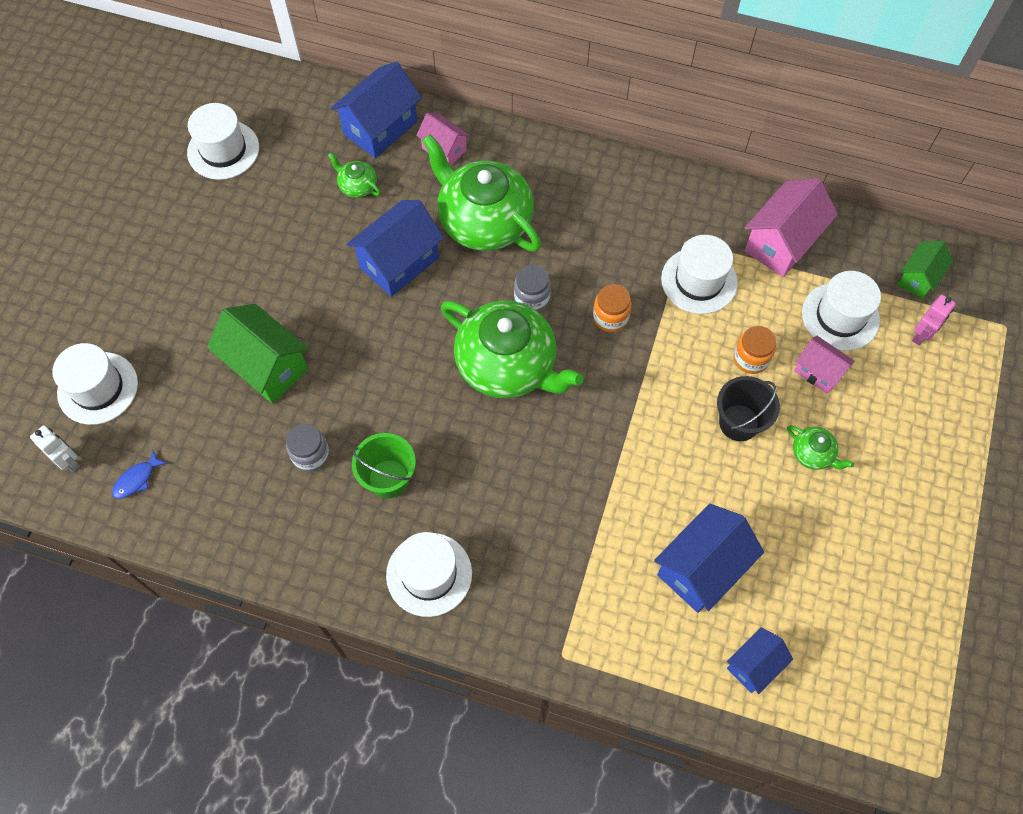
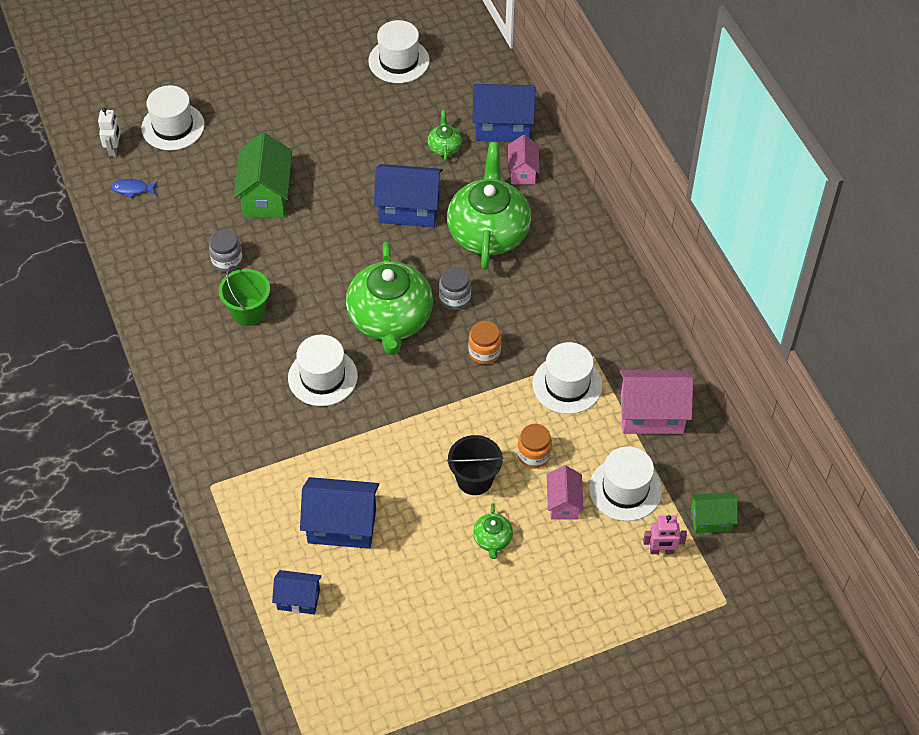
camera: 50 degrees right, 10 degrees down
(429, 574) = (203, 378): white hat -> white hat (322, 377)

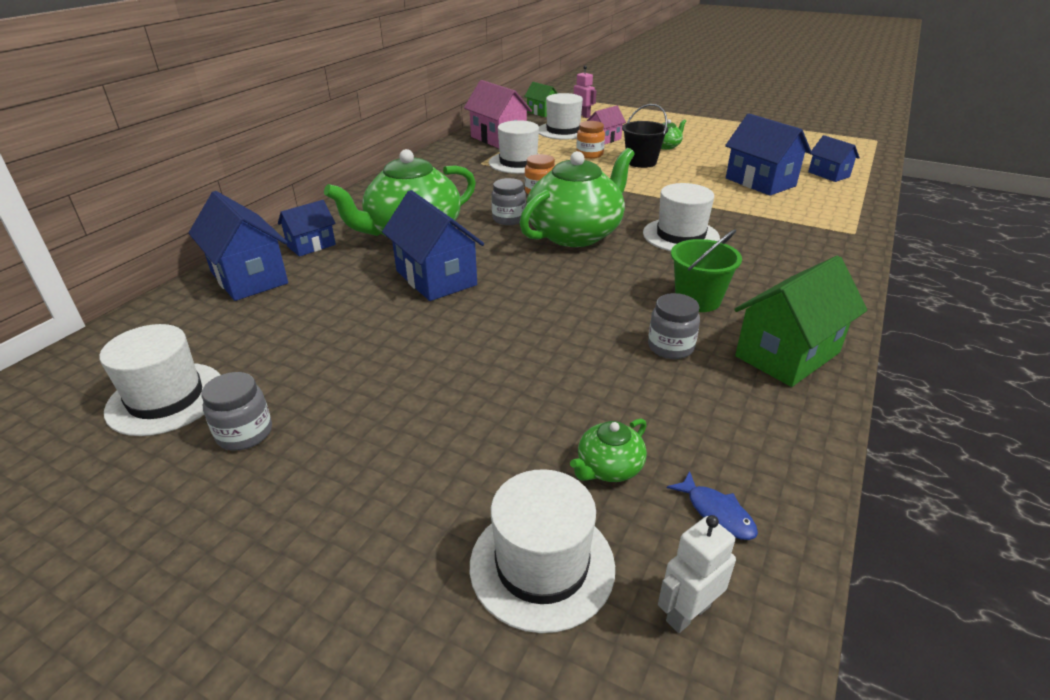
camera: 130 degrees left, 20 degrees down
(266, 196) = (543, 374): green house -> green house (787, 354)
(341, 77) = (244, 433): none -> grey jar
(444, 147) = (317, 296): green teapot -> green teapot (609, 468)
(522, 171) = (311, 245): pink house -> blue house

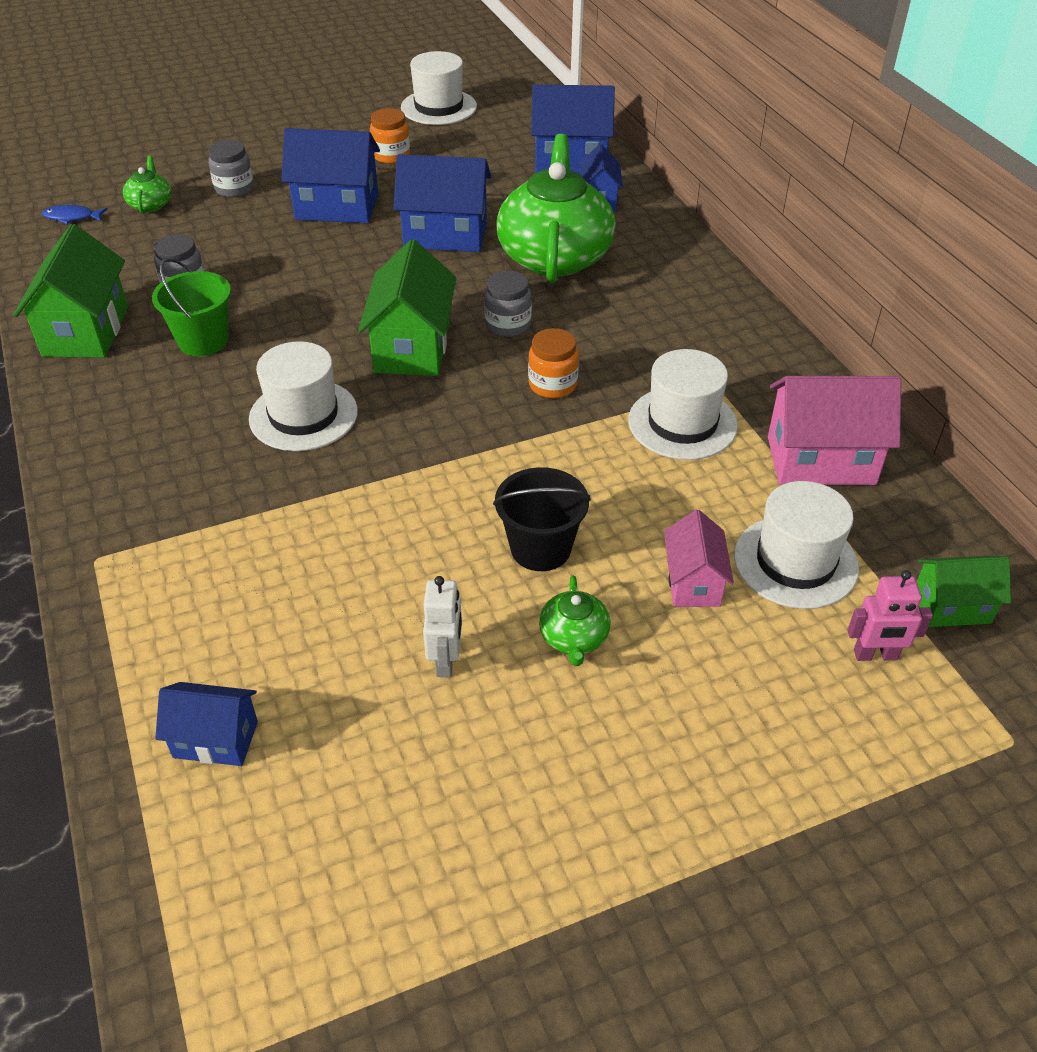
camera: 130 degrees right, 10 degrees up
(244, 433) = (365, 120): grey jar -> grey jar (234, 188)
(542, 565) = (142, 161): white hat -> none
(575, 234) = (412, 348): green teapot -> green house
(589, 154) = (637, 514): orange jar -> orange jar (391, 156)
(687, 613) = (60, 181): white robot -> white robot (446, 660)
(760, 182) = (310, 617): blue house -> blue house (337, 207)

